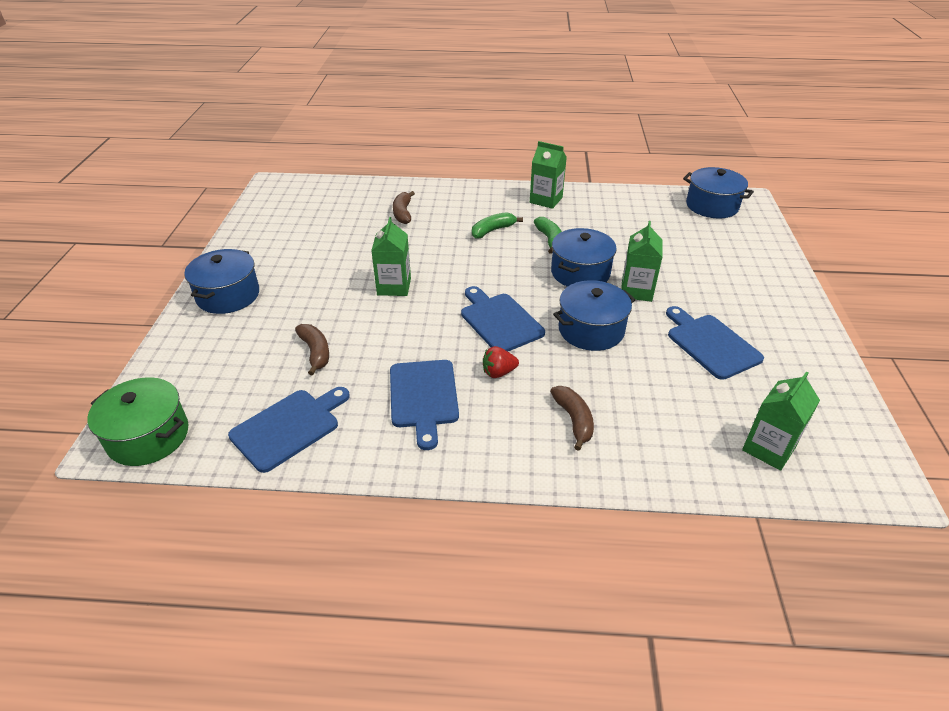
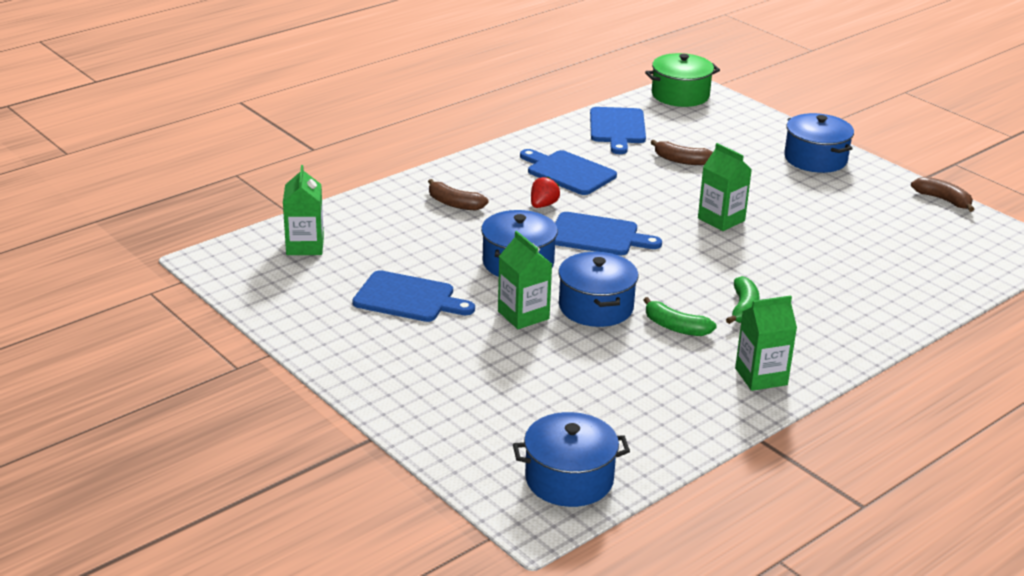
camera: 135 degrees right, 10 degrees down
(403, 213) = (856, 282): brown banana -> brown banana (943, 200)

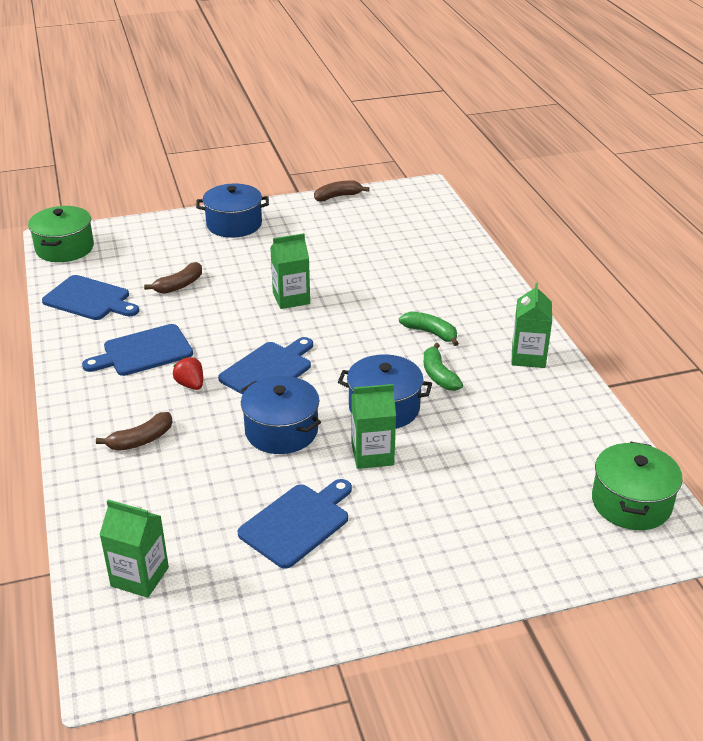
camera: 65 degrees left, 5 degrees up
(569, 479) = (631, 503): blue pot -> green pot
(675, 327) = (438, 375): green banana -> green banana turned 105 degrees clockwise

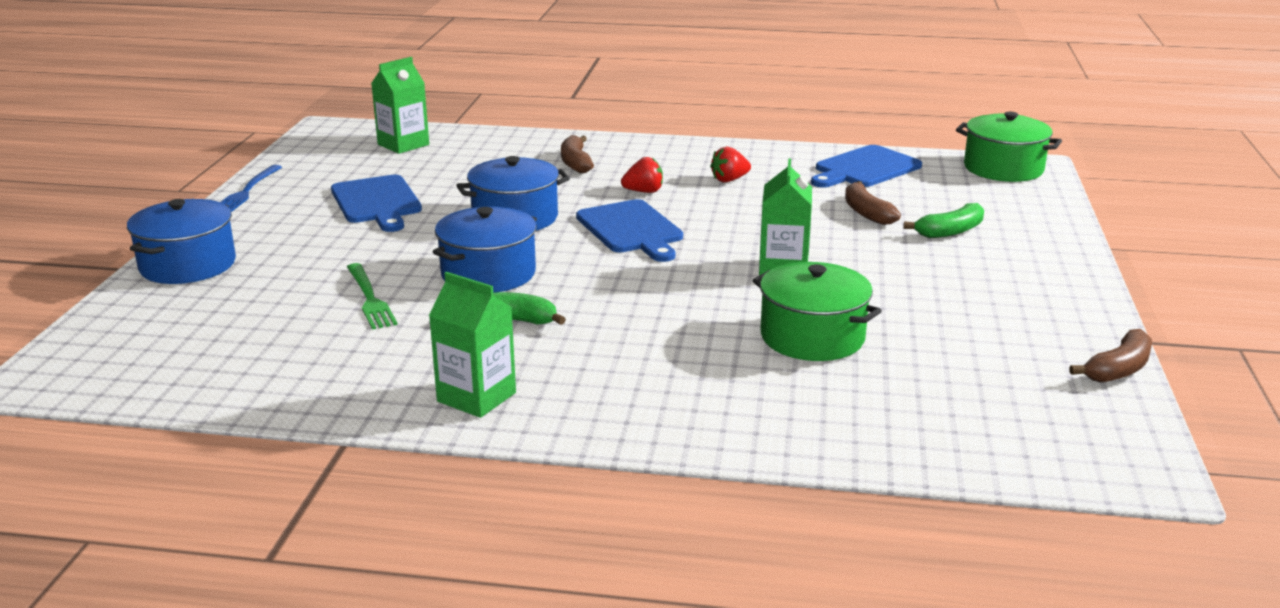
camera: 115 degrees right, 10 degrees down
(144, 352) = (729, 180): blue cutting board -> red strawberry
(234, 224) = (1033, 268): blue pot -> blue pot (188, 265)
(327, 630) = (246, 191): none -> blue fork
(338, 196) = (1118, 369): brown banana -> brown banana turned 45 degrees clockwise
(372, 454) = (420, 251): green carton -> none
(431, 333) = (611, 341): green banana -> green banana (950, 231)
(461, 445) = (370, 299): none -> green fork
(631, 503) = (137, 368): green pot -> green pot (812, 337)

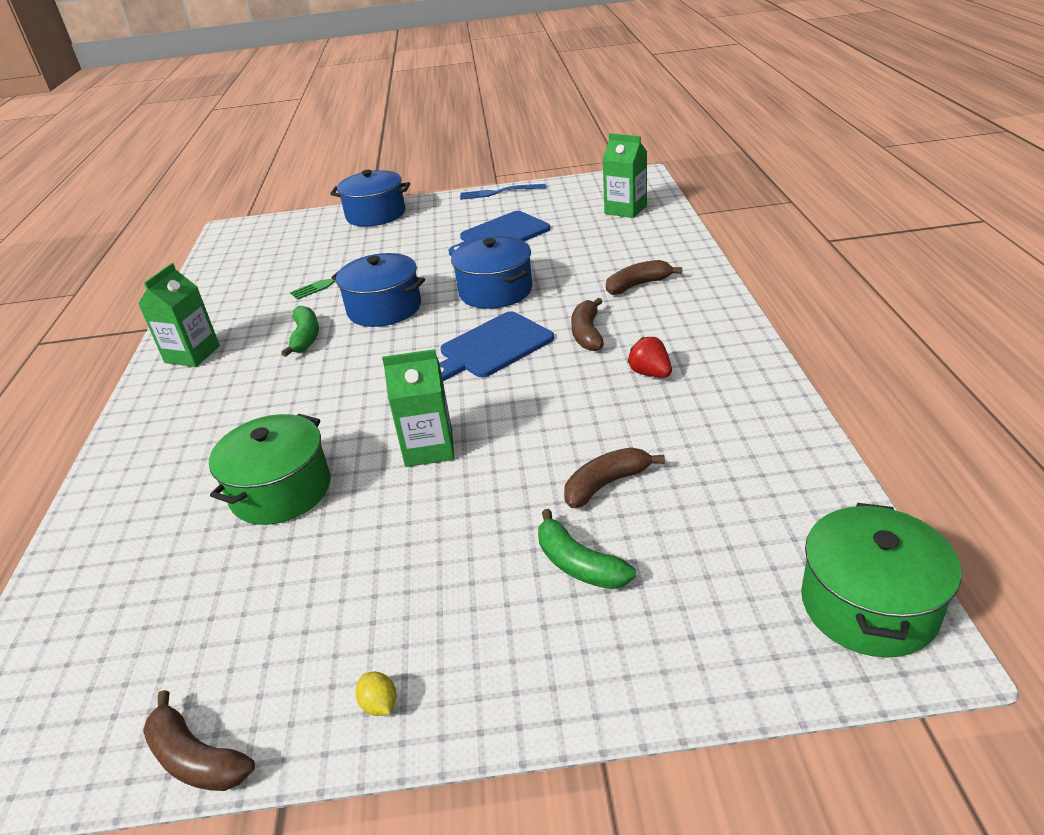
camera: 80 degrees right, 10 degrees up
(644, 191) = (587, 333): red strawberry -> brown banana
(865, 168) = (758, 463): blue cutting board -> none
(1070, 303) = (379, 704): none -> yellow lemon

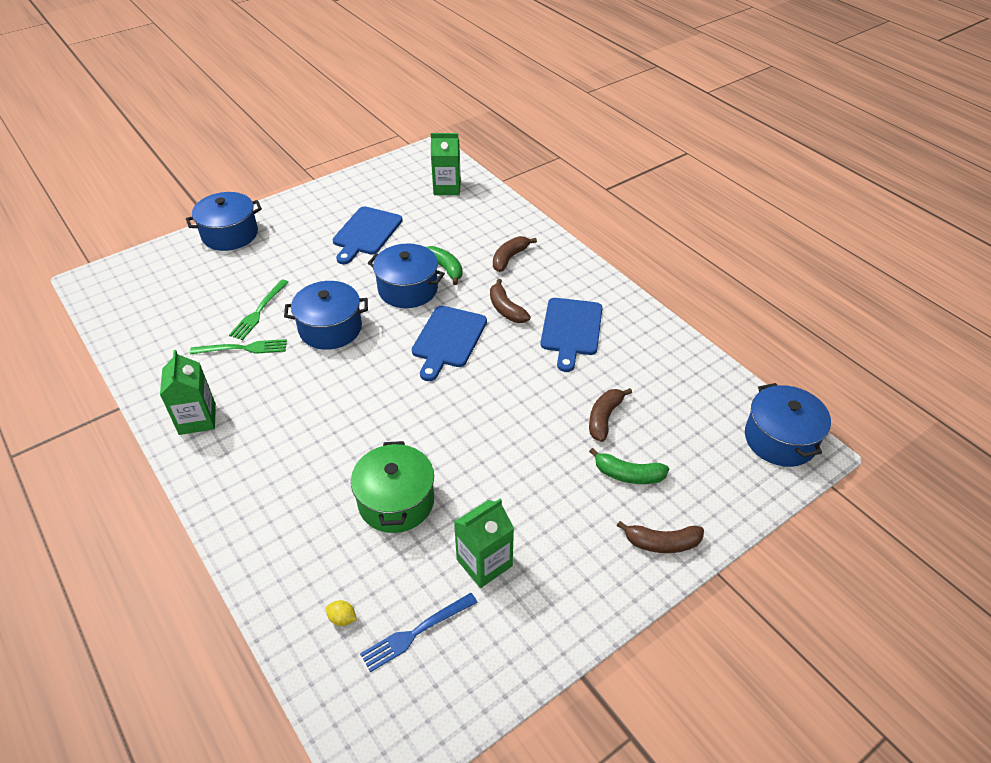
camera: 35 degrees left, 10 degrees up
(196, 758) = (512, 679): brown banana -> brown banana (661, 543)
(290, 306) = (243, 348): none -> green fork
(305, 337) = (287, 373): green banana -> green banana (445, 268)
(379, 704) = (588, 600): yellow lemon -> yellow lemon (342, 618)
(429, 448) = (472, 433): green carton -> green carton (484, 563)
(499, 192) = (325, 188): blue fork -> blue fork (416, 633)
(650, 373) = (571, 329): red strawberry -> blue cutting board
(868, 605) = (780, 439): green pot -> blue pot

